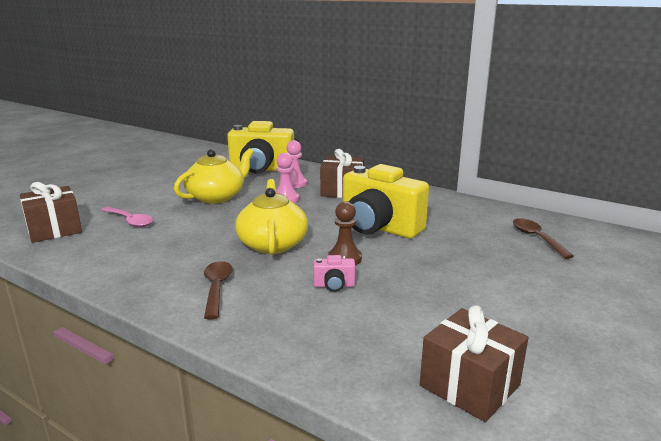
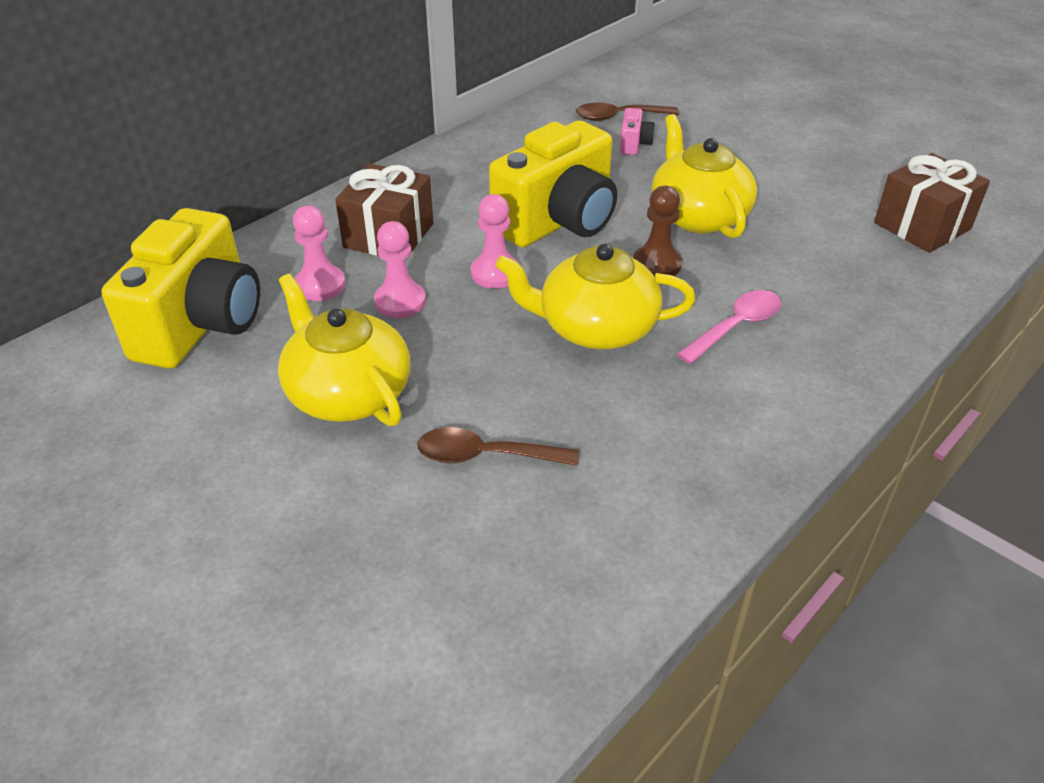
camera: 80 degrees left, 20 degrees up
(54, 230) = (454, 658): brown gift -> none
(130, 221) = (442, 522): pink spoon -> pink spoon (736, 326)
(217, 288) = (739, 388): brown spoon -> brown spoon (485, 456)
(317, 216) = (495, 273): none -> pink pawn
(334, 285) = (734, 282): pink camera -> pink camera (634, 144)
(415, 271) = (698, 215): none -> yellow teapot

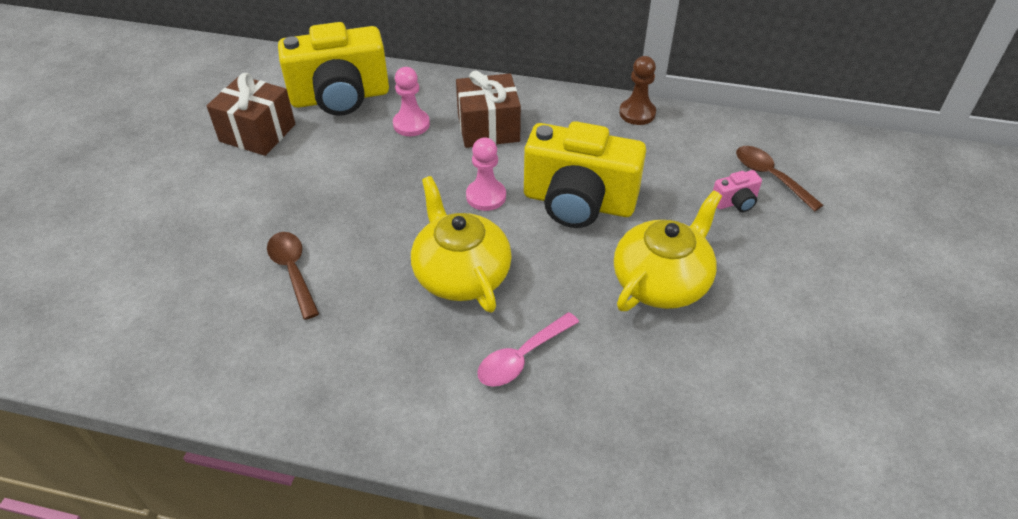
camera: 60 degrees right, 5 degrees up
(347, 392) = (316, 184): yellow teapot -> none
(400, 302) = (420, 166): pink pawn -> none
(656, 264) = (568, 280): brown pawn -> brown pawn (637, 113)
(736, 326) = (522, 357): pink spoon -> pink spoon turned 120 degrees clockwise
(922, 226) = (798, 457): brown gift -> brown gift (257, 133)

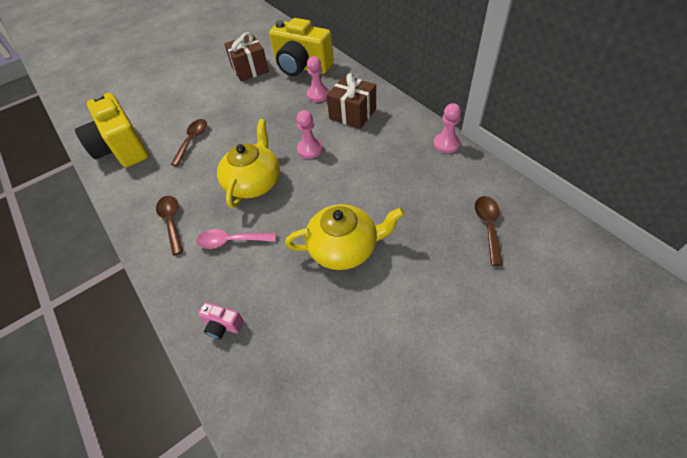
camera: 45 degrees right, 5 degrees up
(406, 388) = (172, 222): none -> brown spoon
(578, 202) = (351, 178): yellow camera -> yellow camera (122, 148)
(637, 113) = (446, 144): brown pawn -> pink pawn
(735, 202) = (444, 229): pink camera -> pink camera (223, 325)

